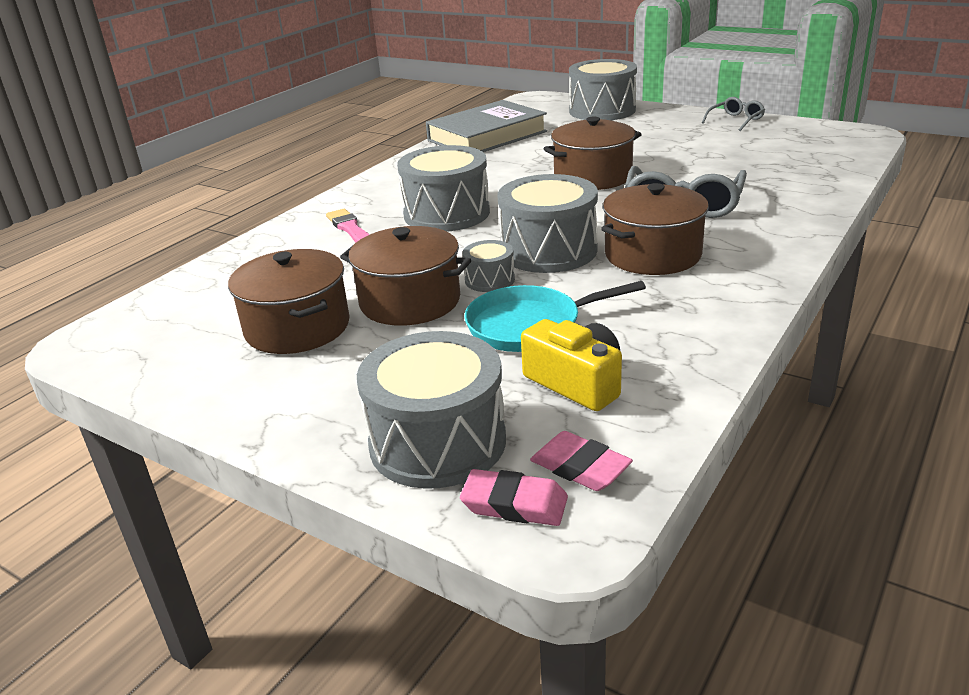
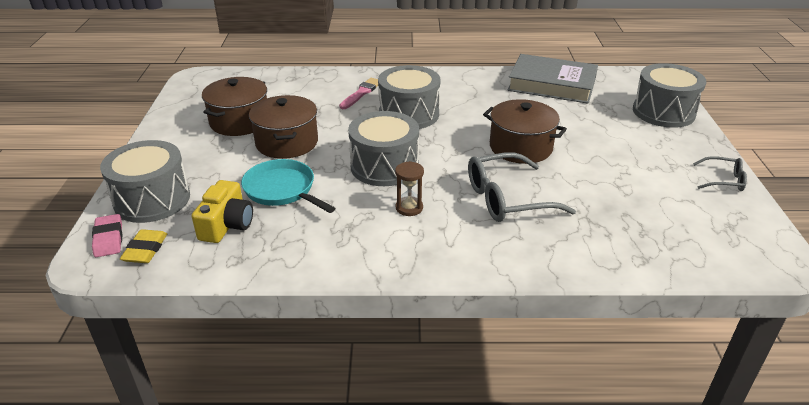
camera: 55 degrees right, 5 degrees up
(489, 280) = (329, 158): grey drum -> none
(580, 467) = (145, 250): pink eraser -> yellow eraser
(653, 255) = (409, 208): brown pot -> brown hourglass

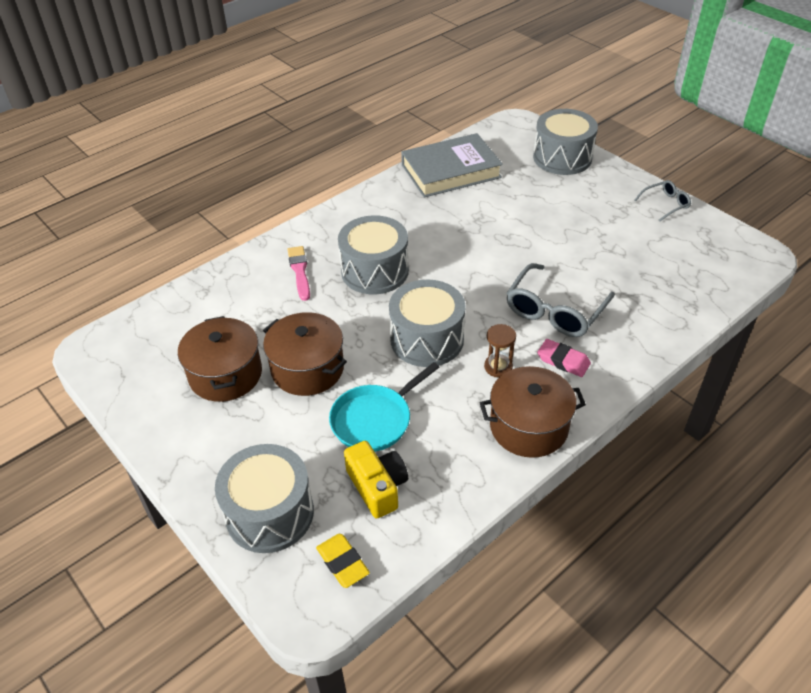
camera: 40 degrees left, 10 degrees up
(108, 239) = (291, 580): pink eraser -> pink eraser (563, 361)
(282, 190) = (374, 420): turquoise pan -> turquoise pan turned 45 degrees counterclockwise
(520, 147) = (505, 253): brown pot -> brown pot (528, 426)

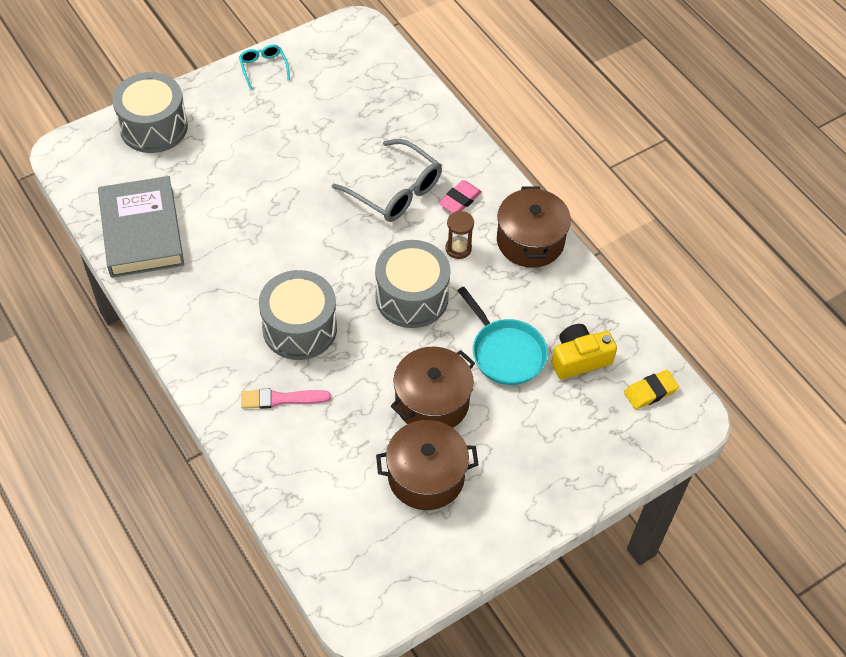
camera: 85 degrees left, 10 degrees up
(269, 513) = (598, 443): grey drum -> none
(665, 204) = (263, 68): grey glasses -> turquoise glasses

